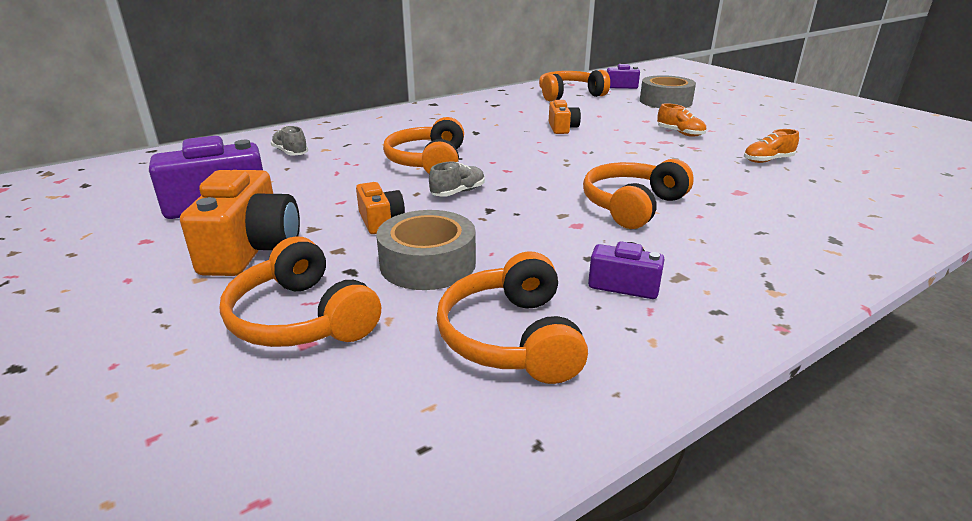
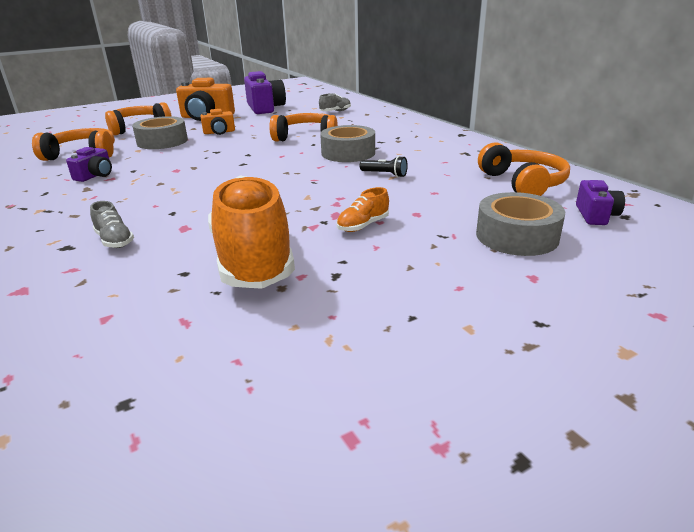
camera: 95 degrees right, 0 degrees up
(458, 192) = (248, 145): grey shoe -> grey shoe (114, 240)
(497, 141) = (348, 153): none -> grey tape
(562, 128) = (384, 174): orange camera -> black flashlight
(632, 206) = (190, 186): orange headphones -> none
(767, 160) = (253, 259): orange shoe -> orange shoe, size x2.45

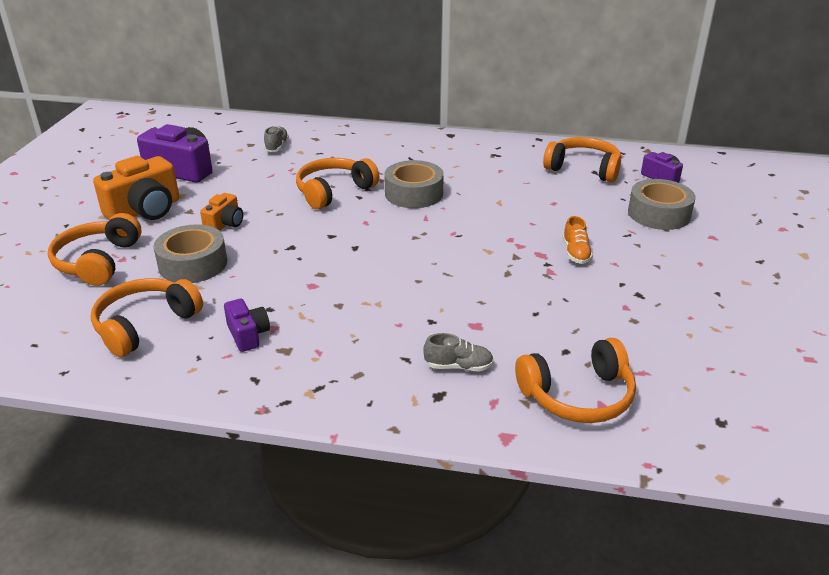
camera: 50 degrees left, 5 degrees up
(110, 301) = (578, 396): none -> orange headphones
(253, 259) = (578, 315): orange shoe -> none
(384, 174) = (490, 202): black flashlight -> none

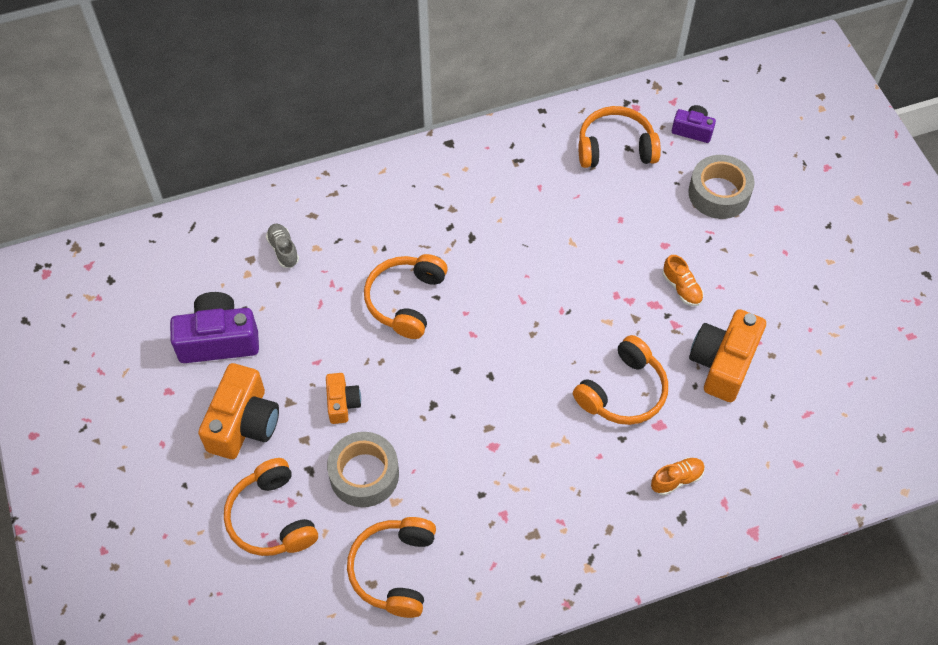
camera: 30 degrees left, 25 degrees up
(248, 335) = (490, 534): purple camera -> none
(414, 193) = (485, 266): grey tape -> none
(458, 366) = (676, 479): grey shoe -> orange shoe
(576, 309) = (723, 363): none -> orange camera
(578, 396) = (777, 464): orange headphones -> orange headphones (623, 392)

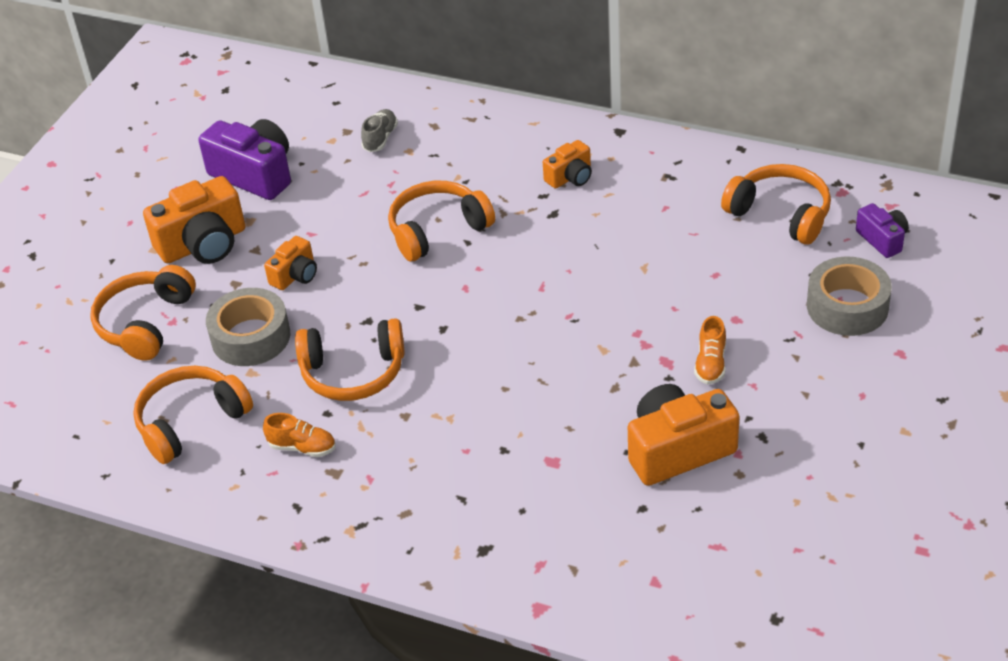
camera: 45 degrees right, 15 degrees down
(453, 200) = (570, 177): none -> orange camera
(623, 392) = (549, 413): orange headphones -> orange headphones (353, 372)
(676, 479) = (516, 515): orange shoe -> orange shoe (302, 447)

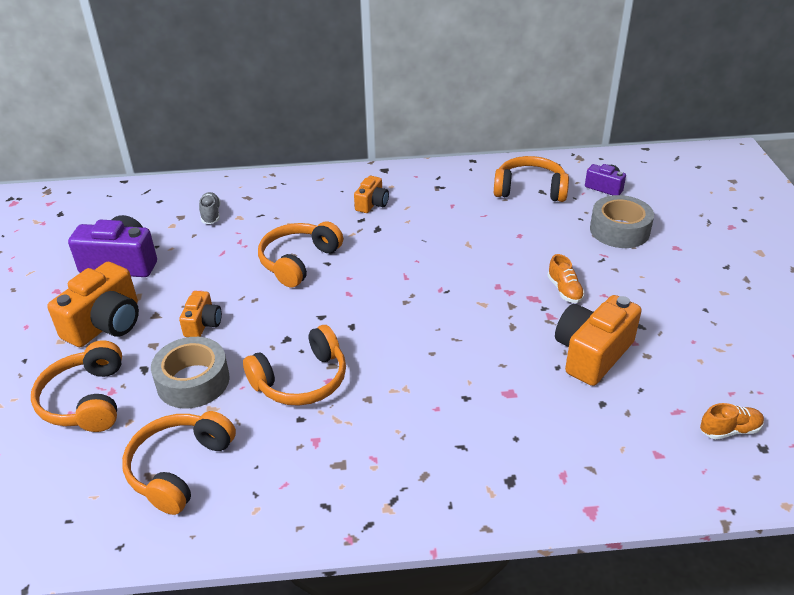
camera: 30 degrees left, 5 degrees down
(302, 447) = (297, 454): orange shoe -> orange shoe (729, 430)

